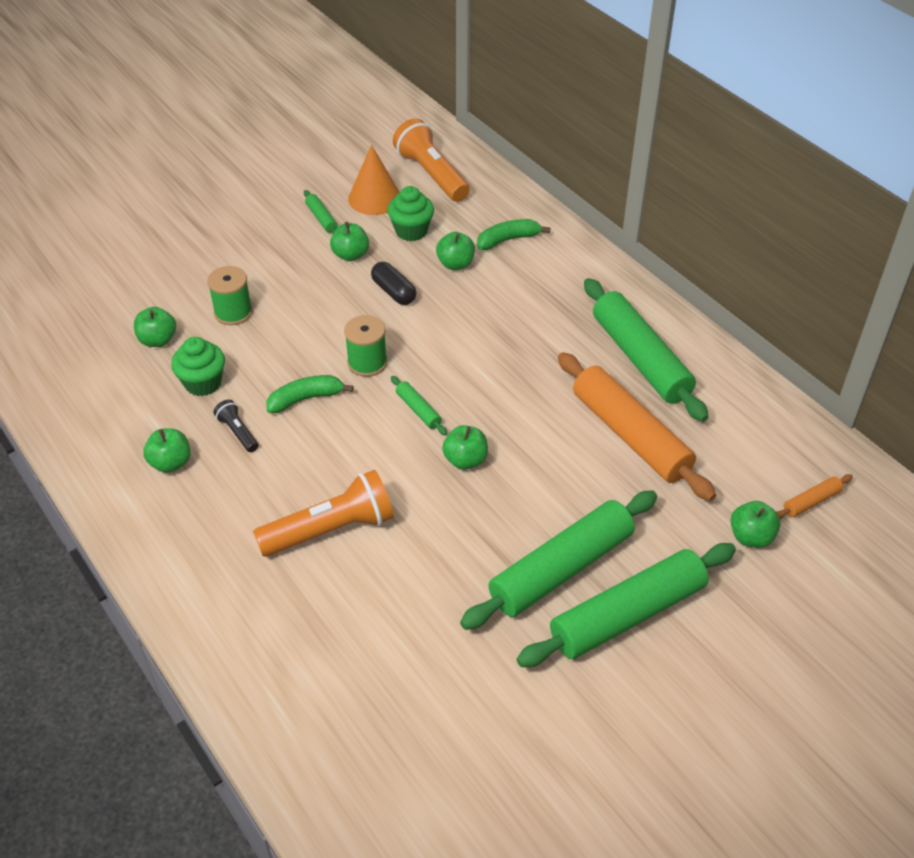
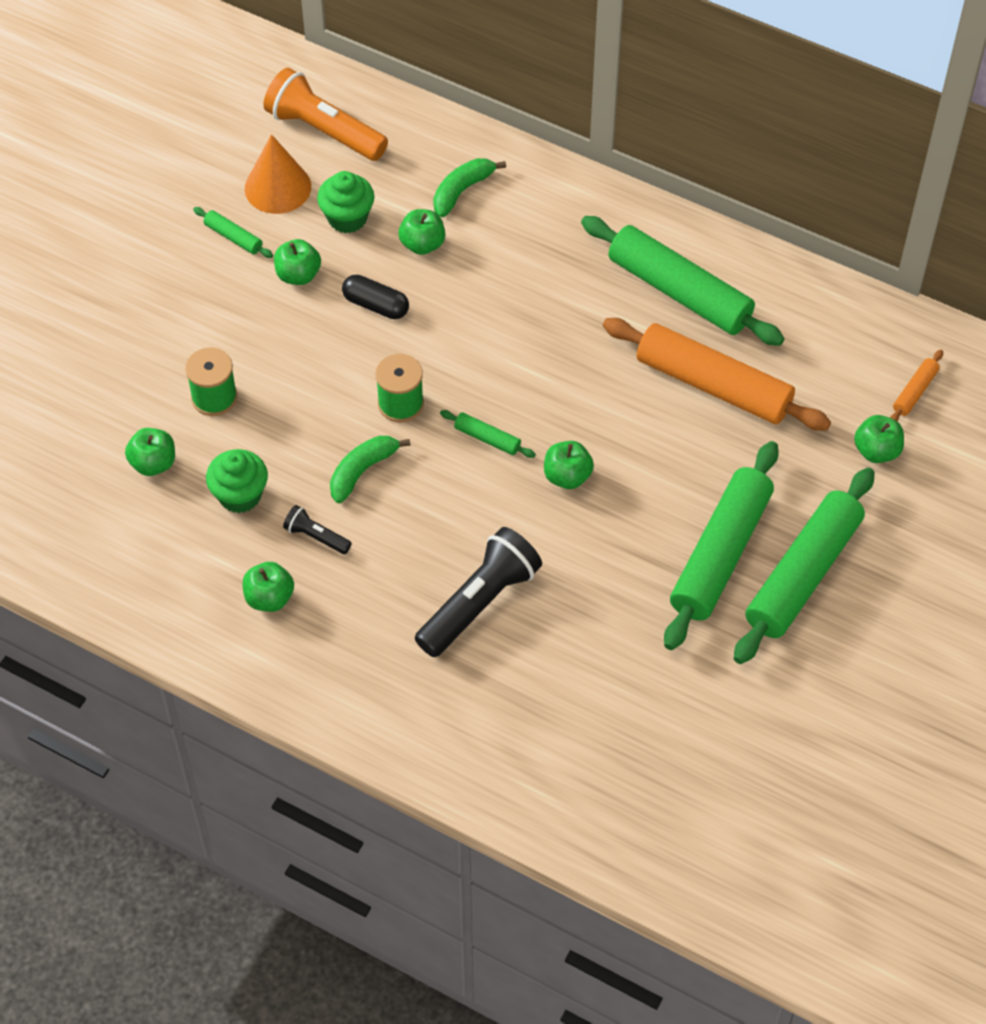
camera: 25 degrees left, 10 degrees up
(331, 530) = (479, 603): orange flashlight -> black flashlight

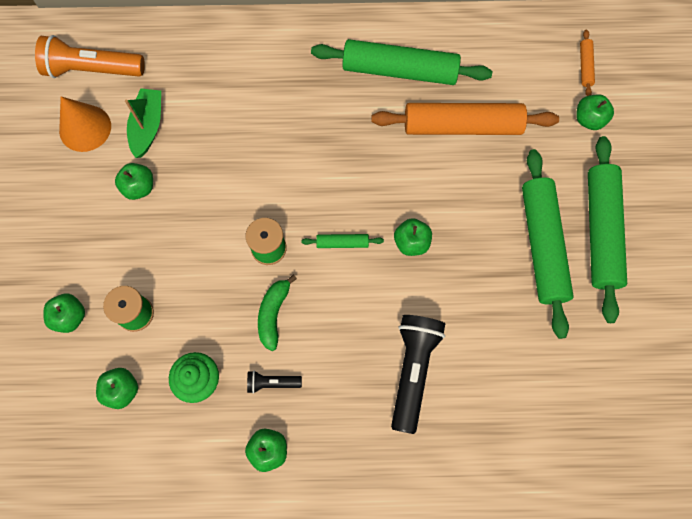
camera: 30 degrees left, 15 degrees up
(233, 237) = (76, 182): green rolling pin -> none
(347, 218) = (148, 127): green cupcake -> green boat
(375, 305) = (207, 183): black capsule -> none
(422, 244) = (211, 121): green apple -> green apple (70, 317)
(462, 191) = (214, 68): green banana -> none

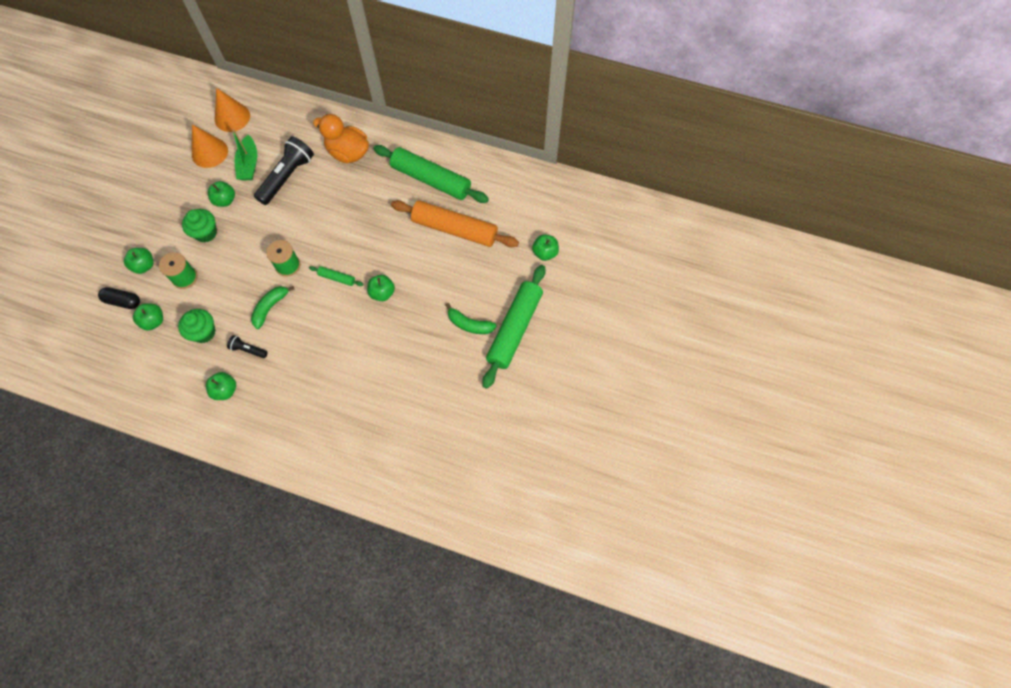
camera: 20 degrees right, 5 degrees down
(64, 378) = (123, 301): none -> black capsule
(92, 69) = (232, 117): orange flashlight -> orange cone
(134, 241) = (206, 233): none -> green cupcake
(148, 127) = (249, 164): green boat -> green boat turned 150 degrees clockwise
(274, 69) = (348, 153): none -> orange duck
(413, 370) = (342, 374): black flashlight -> black flashlight (287, 177)
(542, 245) = (469, 324): green rolling pin -> green banana
(585, 66) = (561, 217): orange rolling pin -> none

